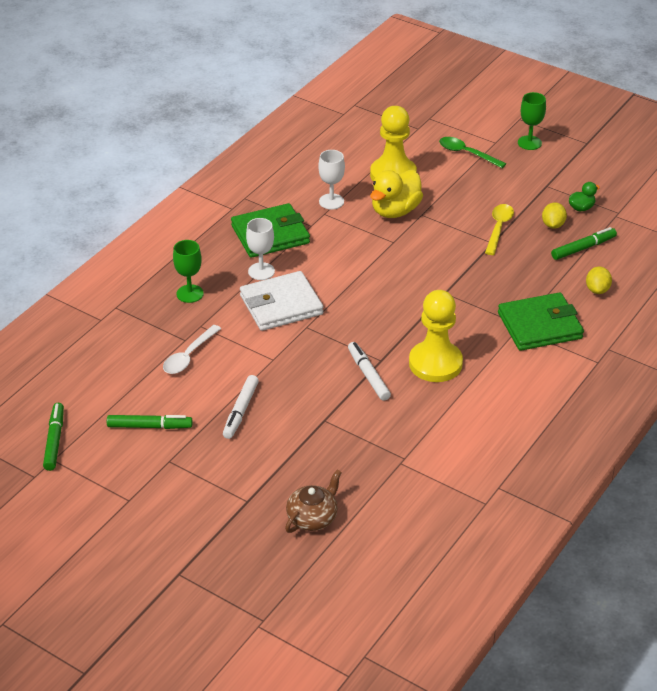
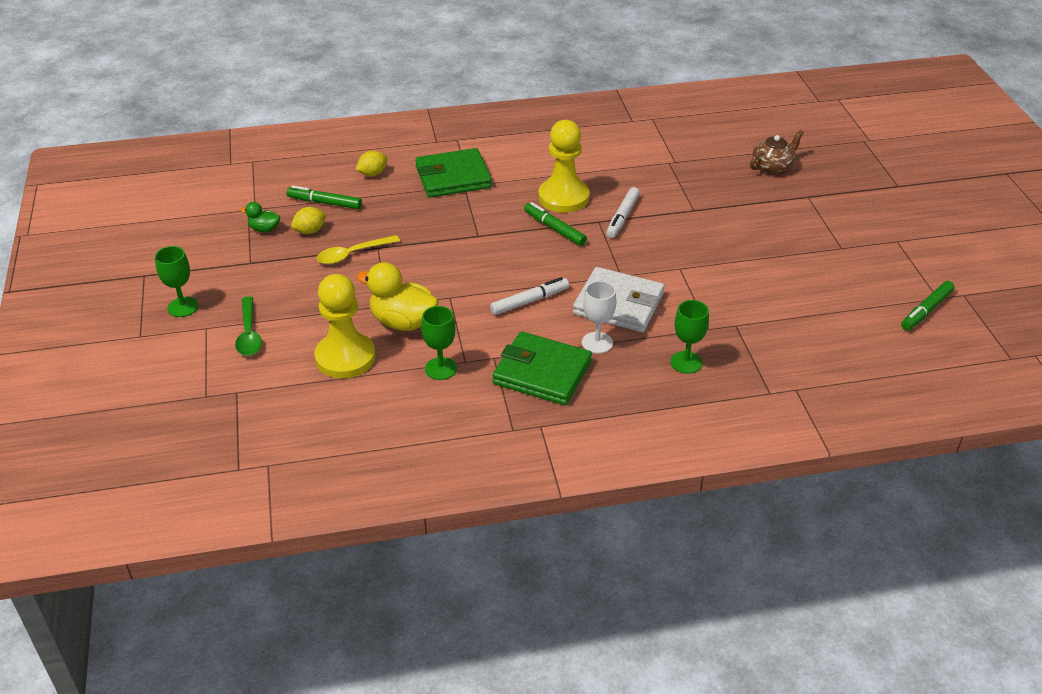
camera: 135 degrees left, 0 degrees up
(149, 426) = (835, 277): green marker -> green marker (554, 229)
(189, 356) = (747, 310): white spoon -> none
(241, 411) = (749, 248): white marker -> white marker (529, 301)
(313, 517) = (773, 166): brown teapot -> brown teapot turned 150 degrees clockwise
(331, 201) = (441, 368): white goblet -> green goblet
(395, 211) = (403, 322): yellow duck -> yellow duck turned 150 degrees counterclockwise
(540, 326) = (453, 177): green wallet -> green wallet turned 45 degrees counterclockwise

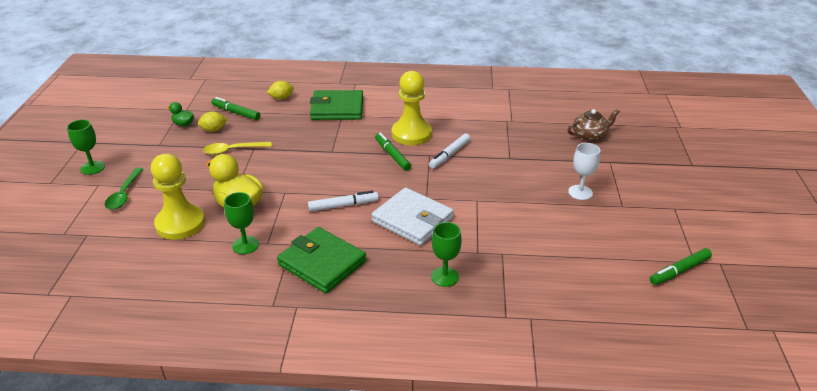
camera: 15 degrees right, 5 degrees down
(597, 343) = (379, 247): white goblet -> white goblet (580, 192)

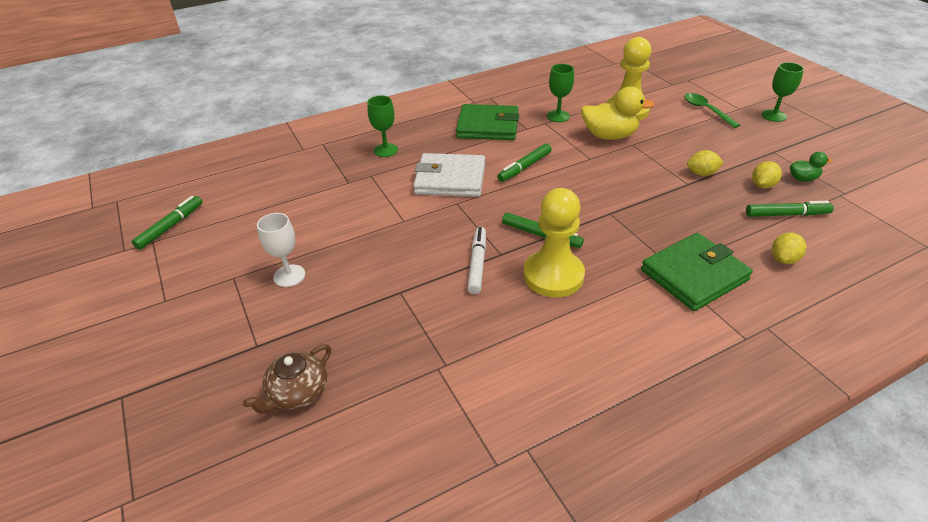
camera: 150 degrees right, 5 degrees up
(233, 150) = (701, 173): yellow spoon -> yellow lemon
(343, 205) = (524, 167): white marker -> green marker

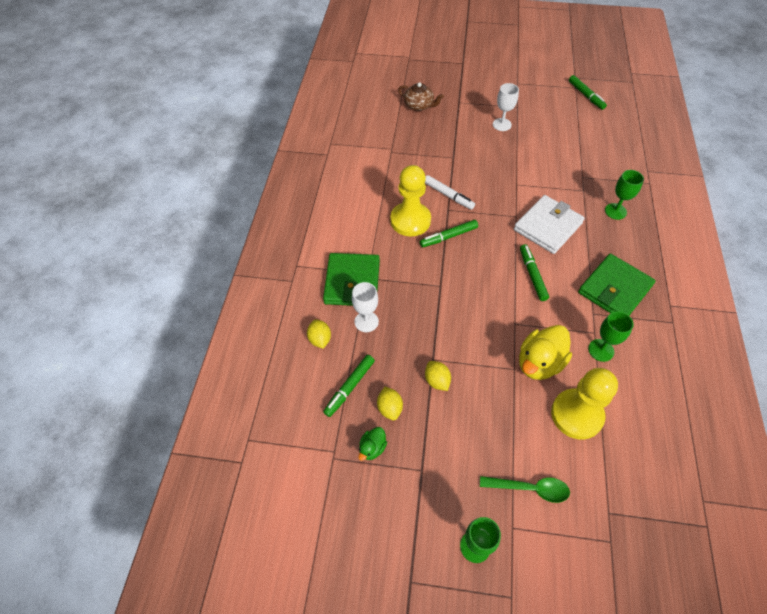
camera: 125 degrees right, 15 degrees up
(297, 393) = (419, 105): brown teapot -> brown teapot turned 135 degrees clockwise
(701, 173) = (437, 381): yellow lemon -> yellow lemon turned 60 degrees counterclockwise
(718, 239) = (366, 321): none -> white goblet

